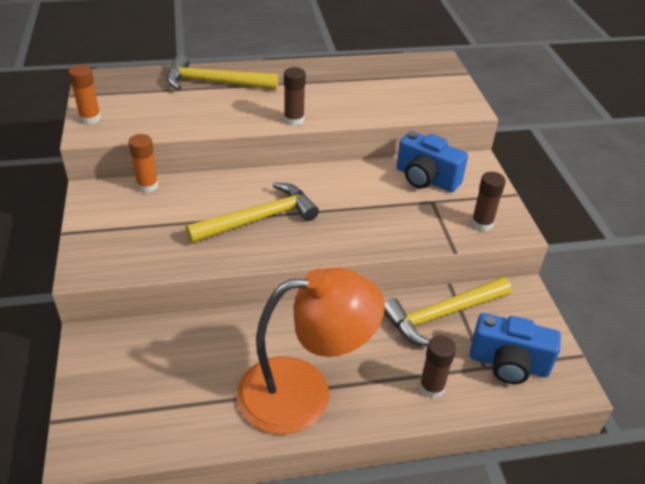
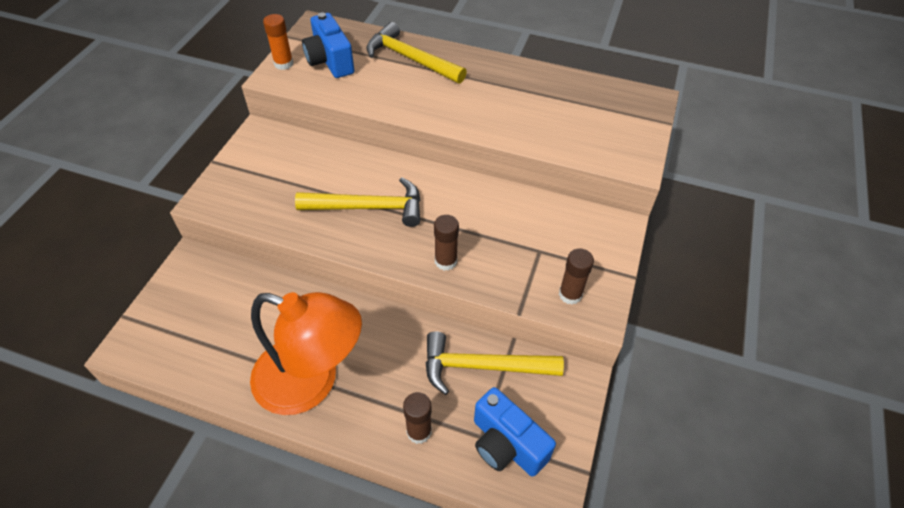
camera: 30 degrees right, 10 degrees up
(147, 186) = (304, 141): orange glue stick -> none
(294, 120) = (450, 121): brown glue stick -> brown glue stick (446, 261)
(426, 179) = (552, 224): blue camera -> blue camera (330, 61)

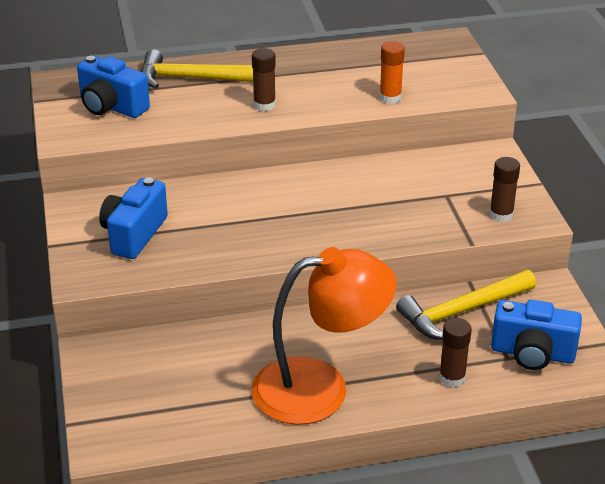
camera: 30 degrees left, 15 degrees down
(274, 178) = (134, 234): none -> blue camera
(283, 64) = (63, 124): orange glue stick -> orange glue stick (390, 98)
(369, 207) = (258, 222): yellow hammer -> none
(446, 261) = (372, 233): brown glue stick -> brown glue stick (264, 105)

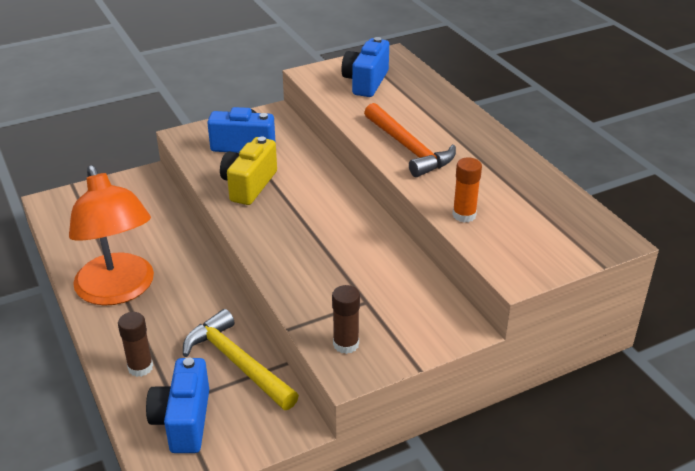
camera: 75 degrees right, 0 degrees up
(194, 79) = (431, 108): yellow hammer -> none
(222, 240) = (249, 185): none -> yellow camera
(264, 105) = (408, 148): brown glue stick -> orange hammer

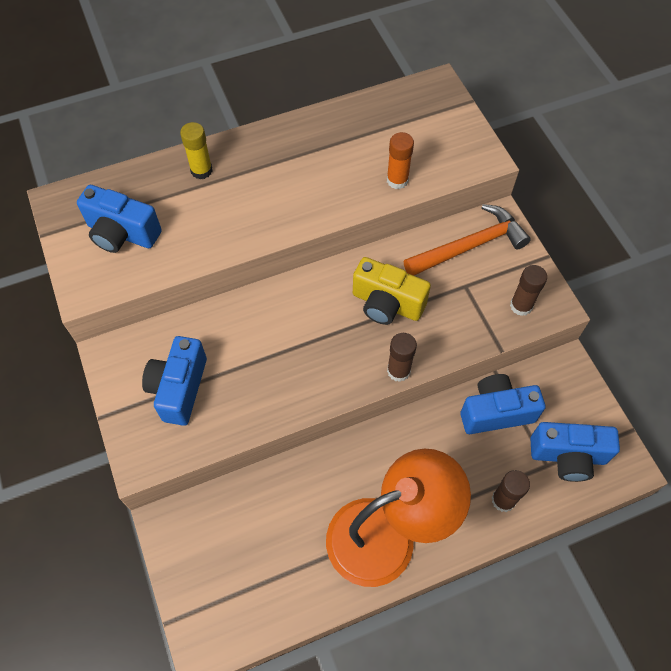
camera: 85 degrees left, 25 degrees up
(237, 363) = (496, 412): yellow hammer -> blue camera
(249, 185) = (266, 383): yellow camera -> yellow camera (387, 304)
(262, 258) = (398, 371): none -> brown glue stick
(408, 148) = (276, 209): orange hammer -> orange hammer (470, 246)
(441, 109) = (201, 170): none -> yellow glue stick

